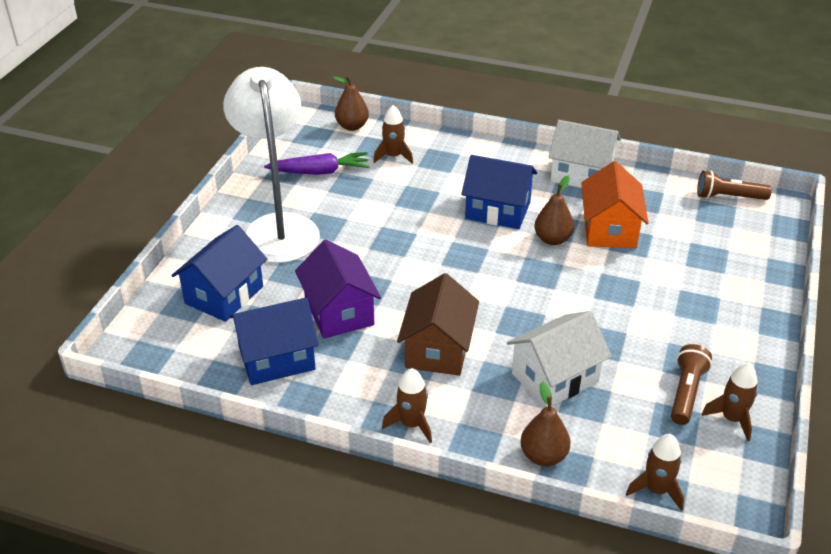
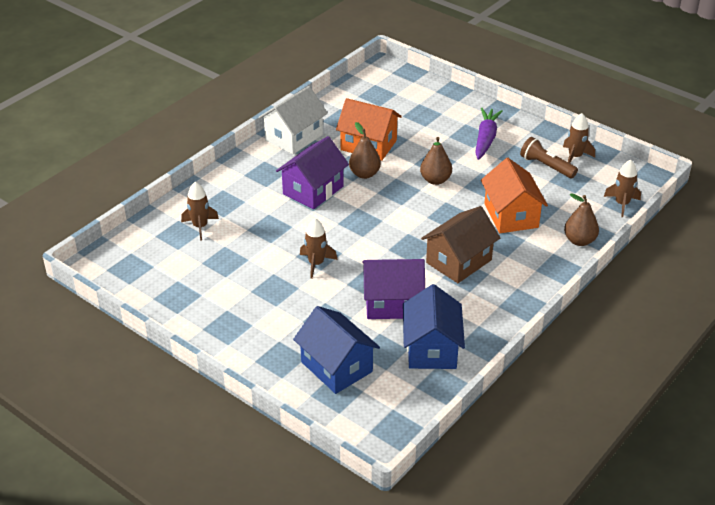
camera: 70 degrees left, 0 degrees up
(278, 228) = (261, 317): white lamp -> none
(320, 172) = (193, 275): purple carrot -> purple carrot (485, 139)
(352, 126) = (133, 240): brown pear -> brown pear (435, 180)
(411, 424) = (530, 292): brown rocket -> brown rocket (316, 264)
(438, 349) = (459, 261): brown house -> brown house turned 75 degrees counterclockwise
(498, 210) = (313, 190): blue house -> purple house
(555, 378) = (511, 215): white house -> orange house
(728, 197) = (363, 83): brown flashlight -> none

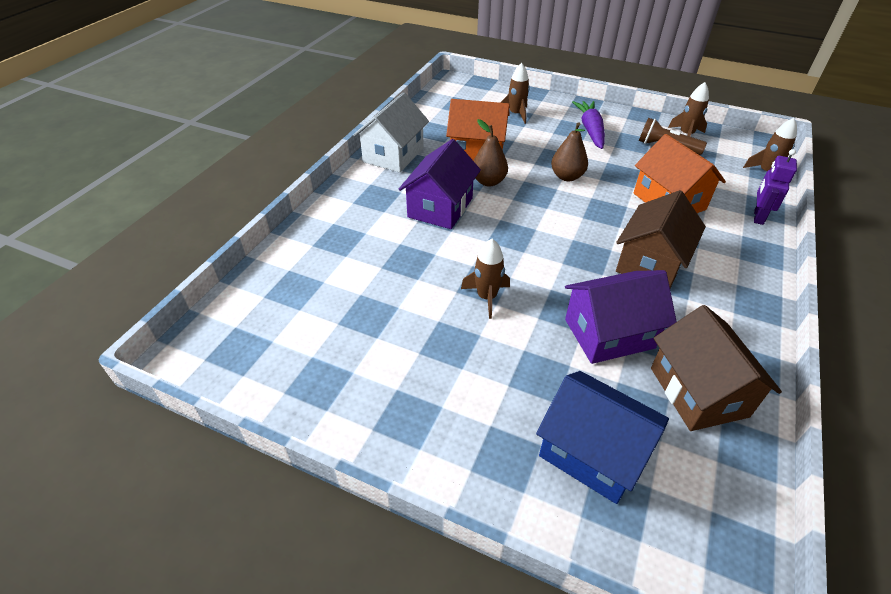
camera: 15 degrees left, 5 degrees up
(200, 226) = (320, 274): brown rocket -> brown rocket (516, 114)
(431, 349) = (698, 392): blue house -> brown house
(579, 241) = (758, 217): brown pear -> purple robot

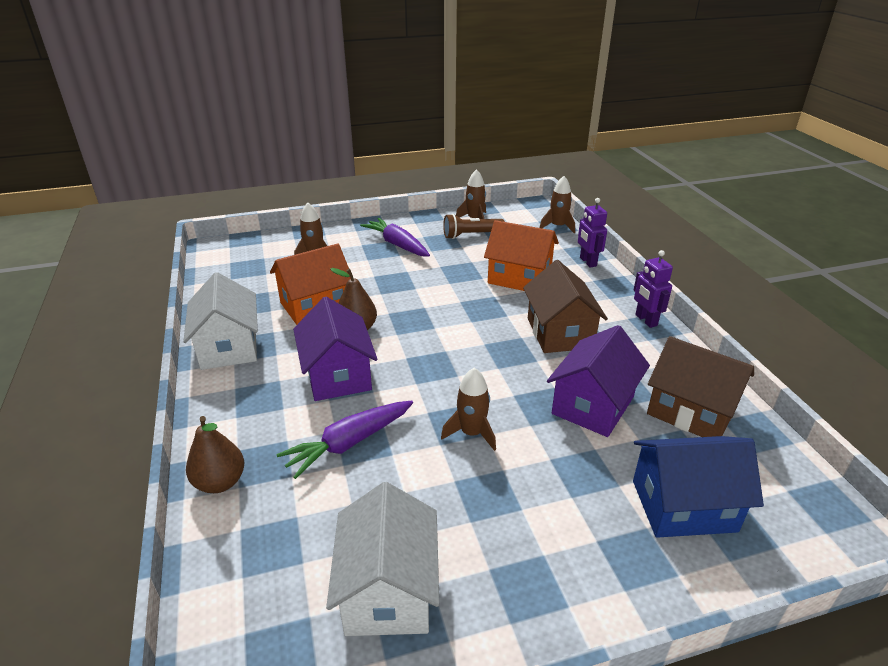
camera: 40 degrees left, 10 degrees down
(326, 357) = (388, 590): none -> white house
(399, 256) = (349, 443): none -> purple carrot
(567, 177) = (421, 293): brown pear -> brown pear (220, 482)
(754, 295) = (645, 320): none -> purple robot

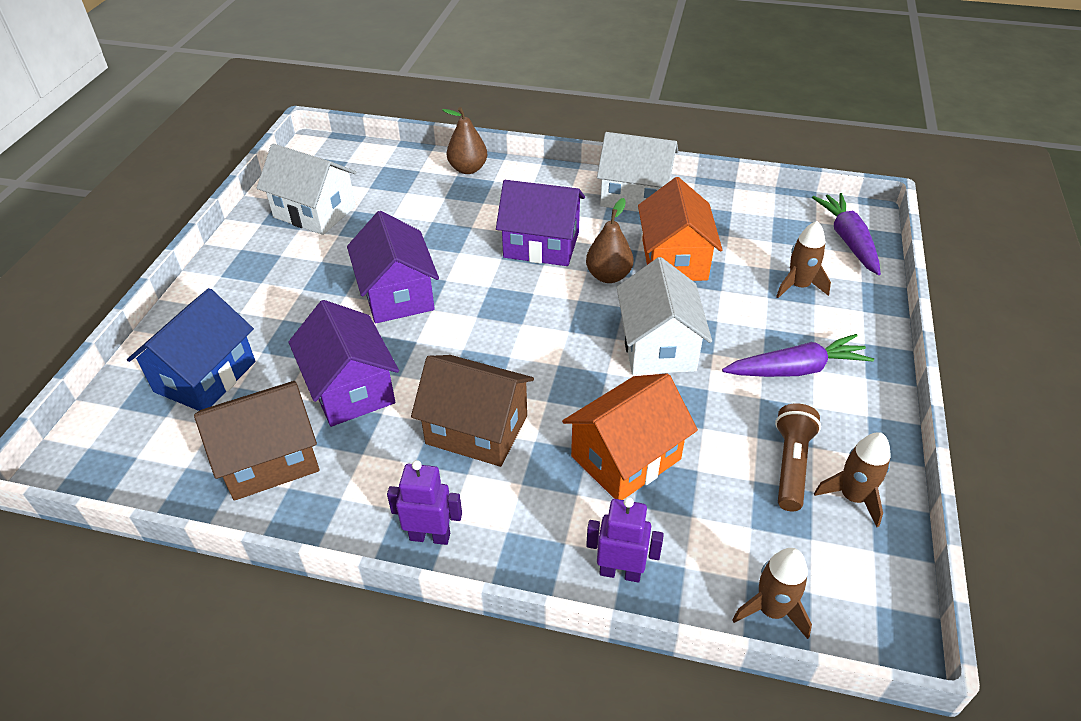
camera: 120 degrees right, 10 degrees up
(349, 443) = (450, 229): purple carrot -> purple carrot (848, 240)
(418, 290) = (658, 346): none -> white house
(471, 433) = (397, 294): brown rocket -> purple house

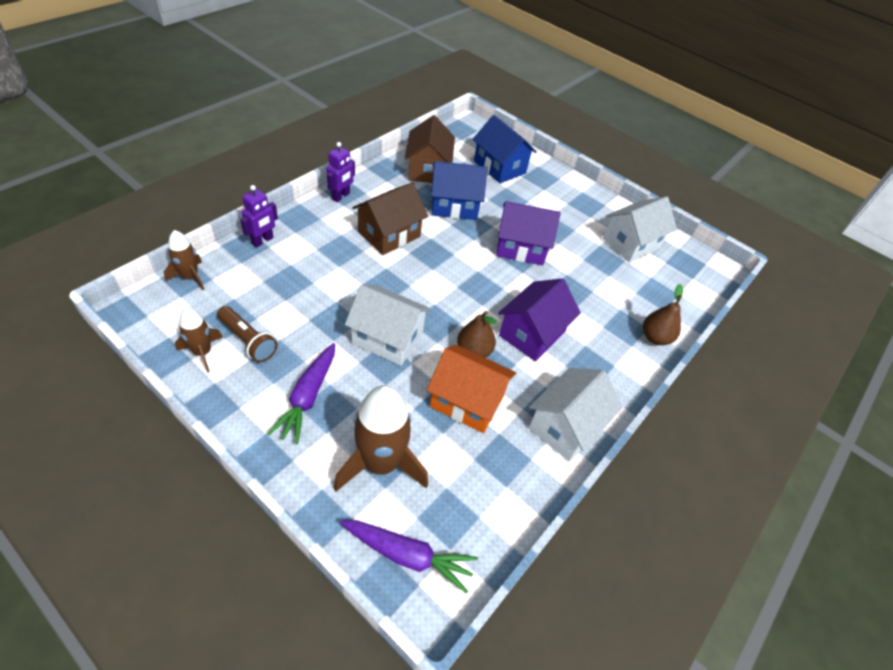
camera: 110 degrees right, 5 degrees up
(351, 389) = (454, 205): purple house -> blue house
(625, 458) = (320, 277): orange house -> none
(798, 286) = (381, 463): brown rocket -> brown rocket, size x1.84

